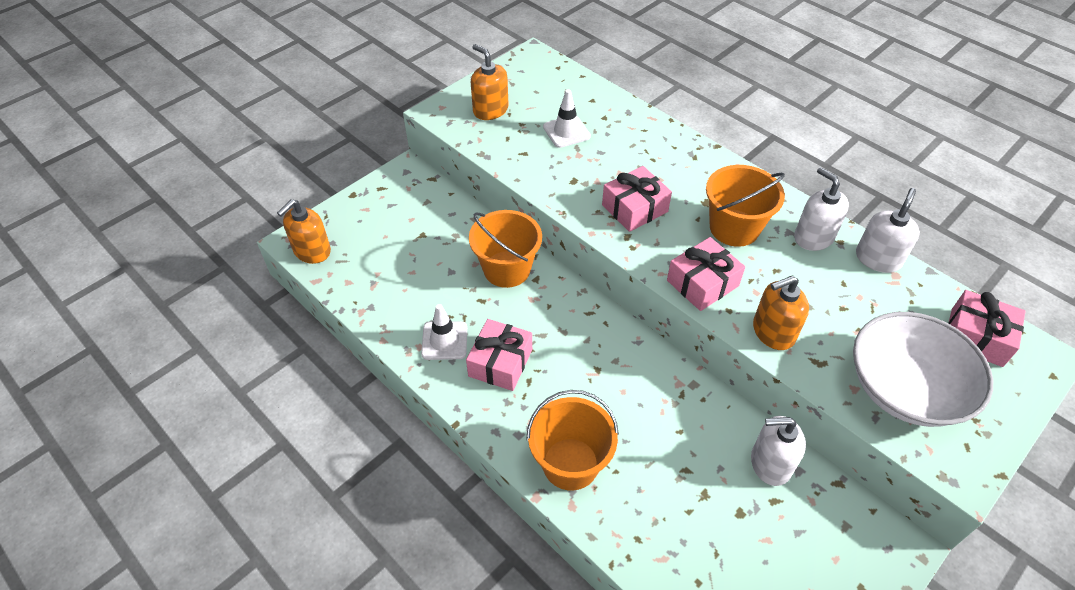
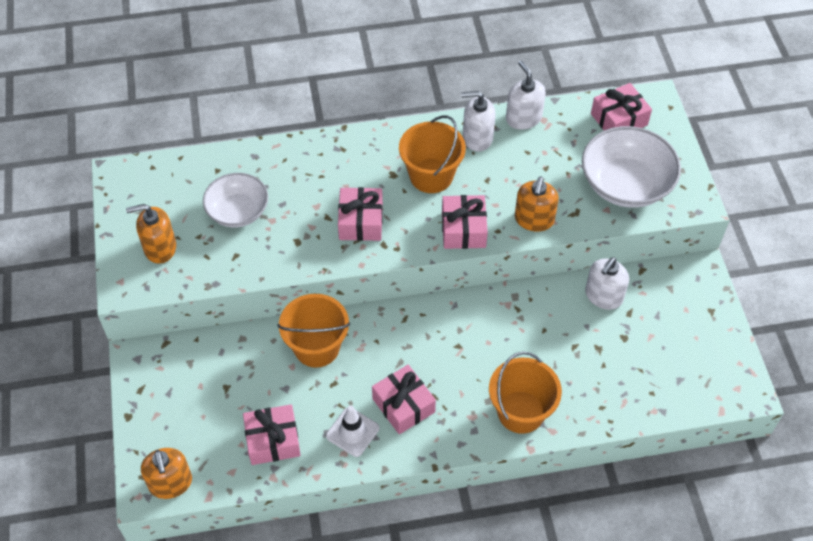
camera: 55 degrees left, 5 degrees up
(396, 291) = (273, 440): none -> pink gift
(566, 131) = (238, 211): white traffic cone -> white bowl

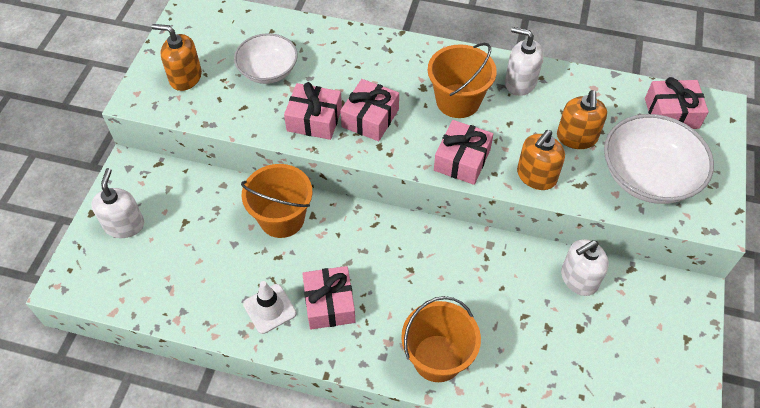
camera: 25 degrees right, 0 degrees up
(170, 483) = (89, 286): orange soap dispenser -> orange soap dispenser (576, 137)
(273, 440) = (196, 286): pink gift -> pink gift (314, 119)
(523, 118) = (574, 80): white soap dispenser -> white soap dispenser (124, 225)

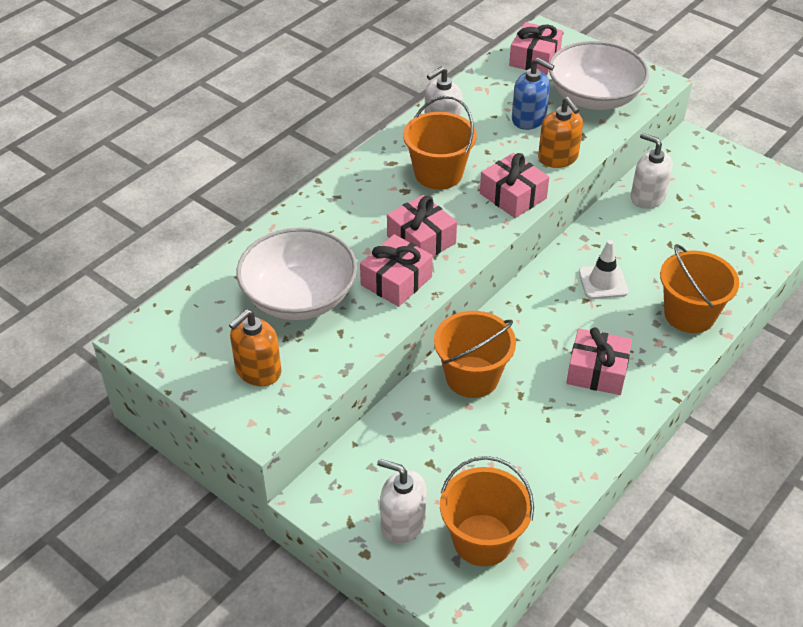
camera: 65 degrees left, 10 degrees down
(125, 279) = (482, 540): none -> orange bucket
(268, 71) = (299, 297): white bowl -> white bowl, size x1.52
(269, 309) = (581, 420): white traffic cone -> white traffic cone (603, 282)
(576, 137) = (529, 119): orange soap dispenser -> blue soap dispenser
(579, 279) = (647, 197): white soap dispenser -> white soap dispenser turned 135 degrees clockwise

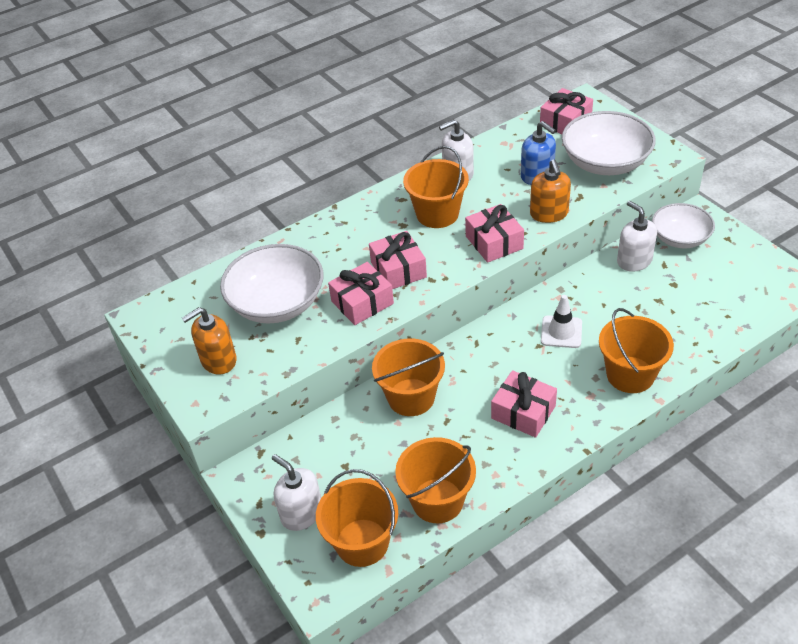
camera: 20 degrees right, 0 degrees up
(545, 479) = (437, 500): none -> orange bucket
(684, 168) = (680, 238): none -> white bowl

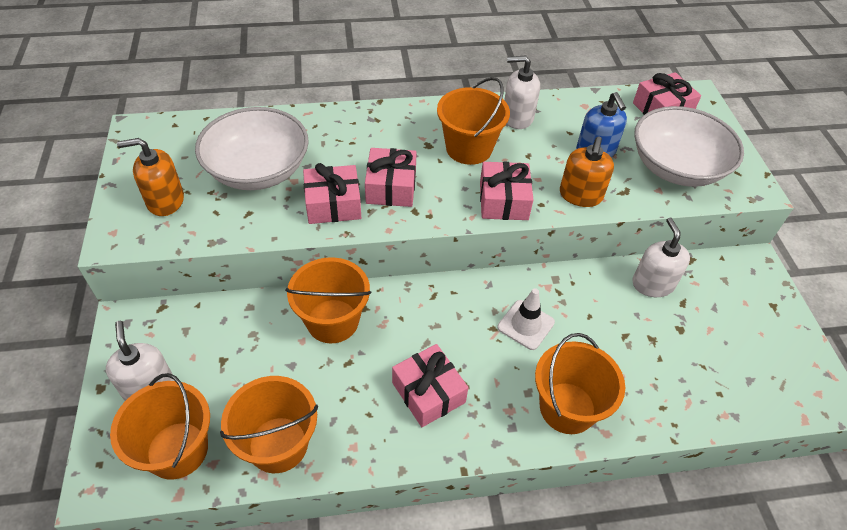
camera: 20 degrees right, 5 degrees up
(680, 238) = (719, 282): white bowl -> none

